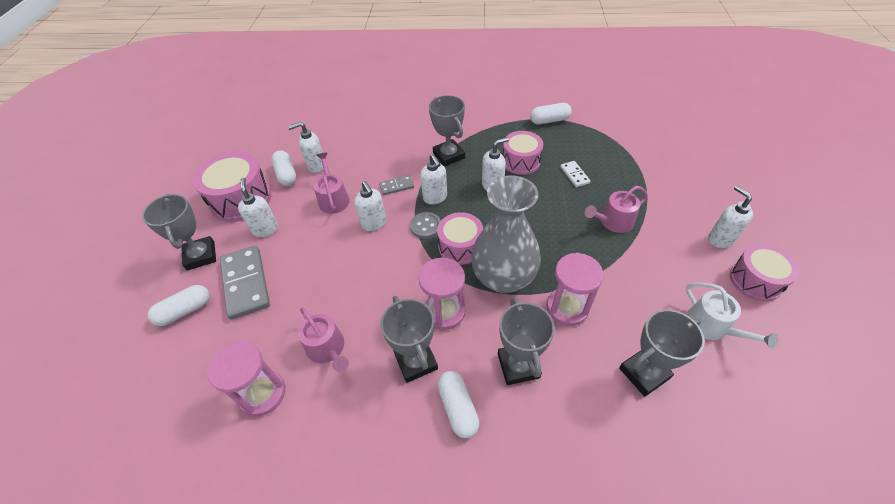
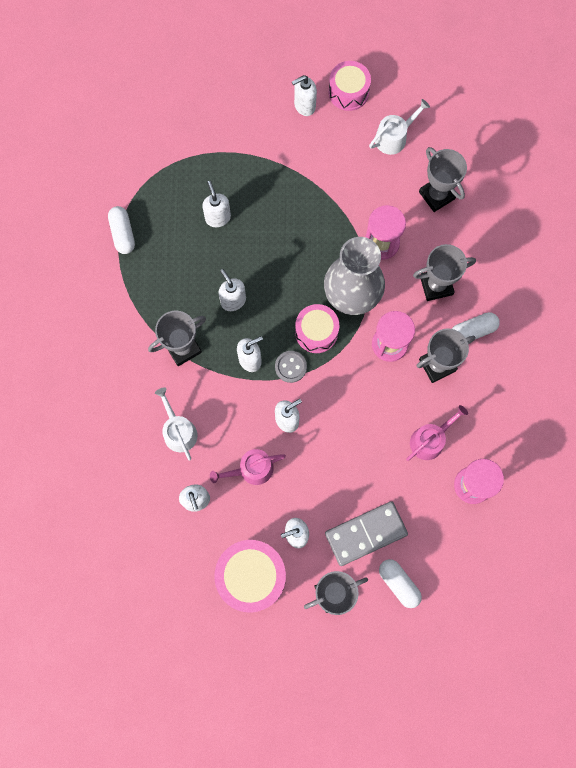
camera: 95 degrees left, 25 degrees up
(286, 175) = (211, 533): white capsule -> none
(377, 154) = (178, 430): none -> white watering can
(396, 186) = (232, 402): grey domino -> none
(521, 161) = (194, 270): pink drum -> none
(574, 175) = (218, 217): white domino -> white soap dispenser
(613, 222) = (283, 191): pink watering can -> none

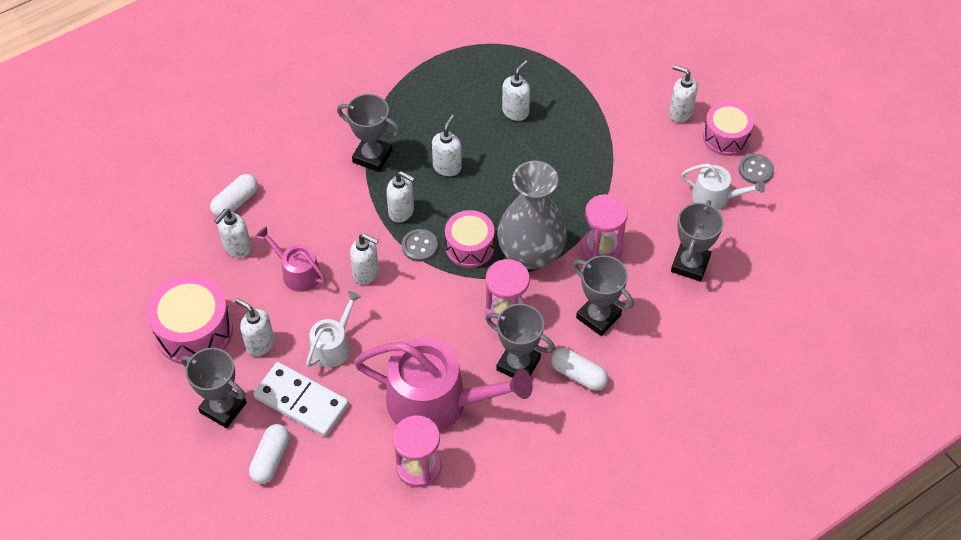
camera: 55 degrees right, 20 degrees down
(122, 234) = (442, 55): white capsule -> white capsule (235, 202)
(178, 430) = (293, 197): white watering can -> white watering can (333, 345)
(365, 533) = (301, 401): grey domino -> white domino
(390, 94) = (755, 170): none -> grey button
(430, 440) = (437, 402): pink watering can -> pink watering can, size x1.96

